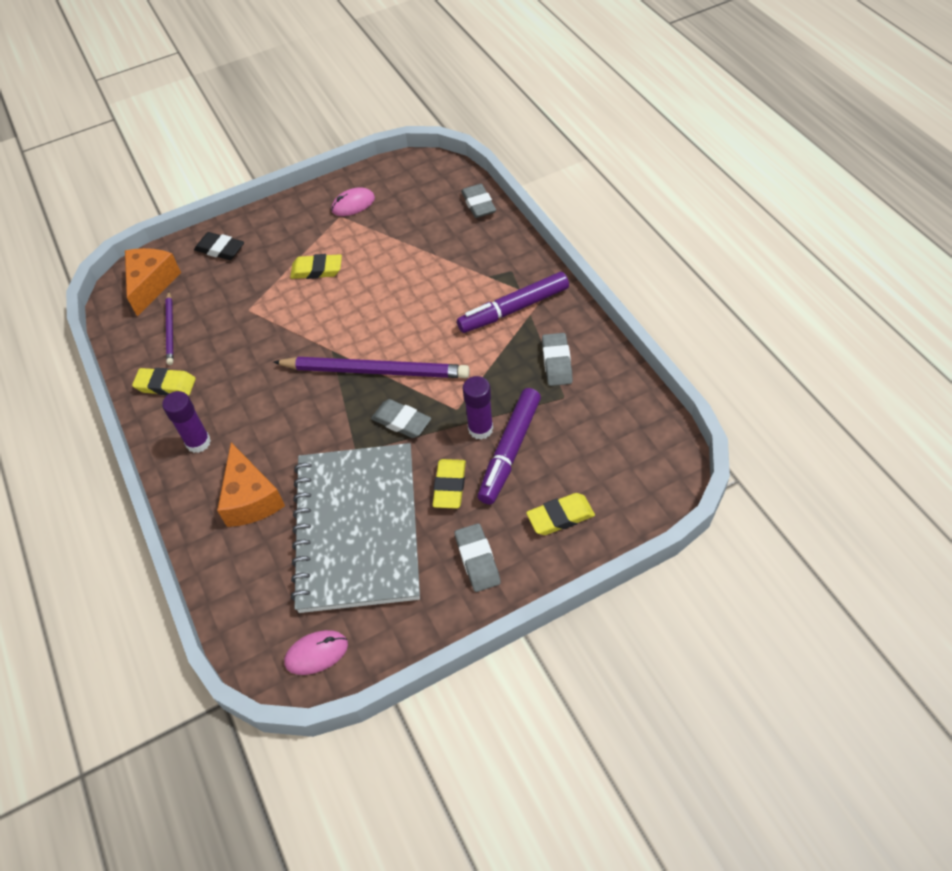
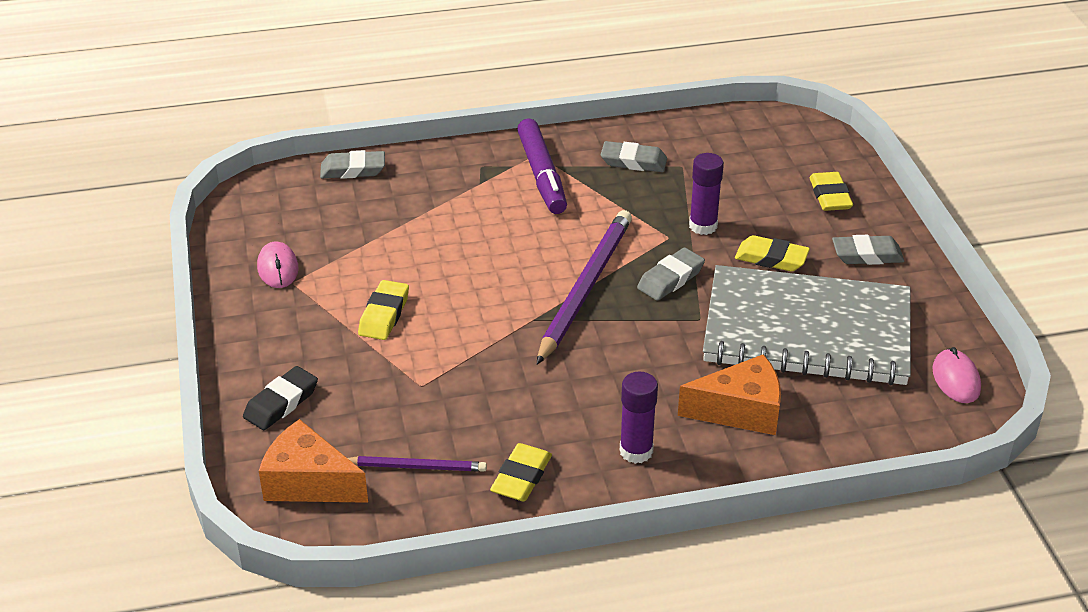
camera: 80 degrees left, 15 degrees down
(510, 451) = (739, 212): purple marker -> none

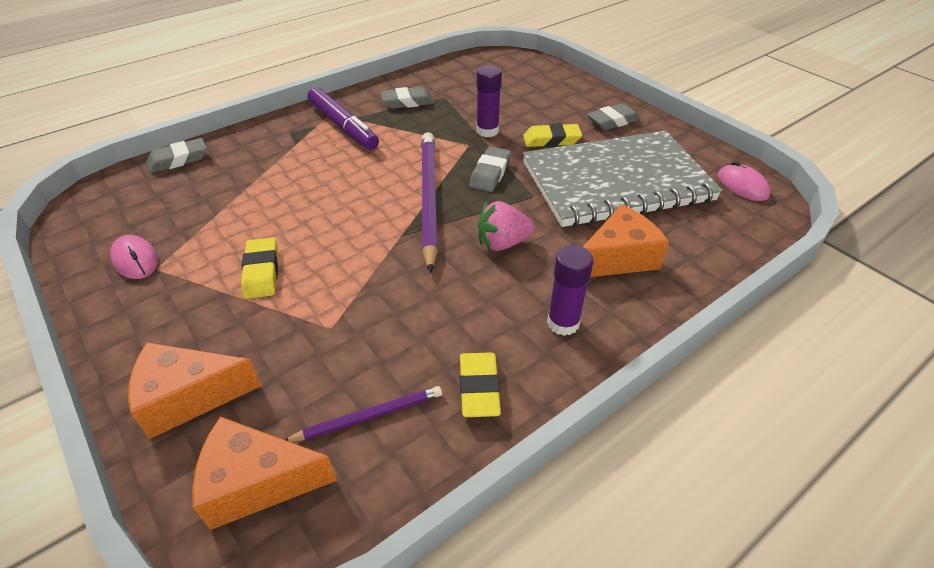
camera: 25 degrees left, 5 degrees up
(281, 403) = (188, 397): black eraser -> orange cheese
(631, 358) = (502, 243): none -> pink strawberry
(830, 196) = (558, 92): yellow eraser -> none

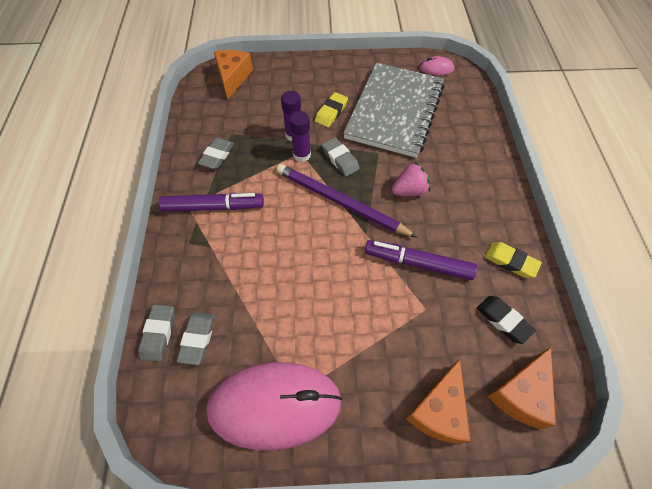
camera: 55 degrees left, 15 degrees up
(135, 260) = (274, 405): pink mouse -> pink mouse, size x2.41
(261, 272) = (347, 326): yellow eraser -> none
(369, 416) = (503, 320): purple pencil -> black eraser
(395, 294) = (418, 263): none -> purple marker
(502, 243) = (409, 190): pink strawberry -> pink strawberry turned 135 degrees counterclockwise
(563, 323) = (487, 202): purple glue stick -> purple glue stick (302, 155)
(612, 121) = (337, 75): grey eraser -> grey eraser (198, 339)
(618, 258) = (455, 151): orange cheese -> orange cheese (233, 78)

